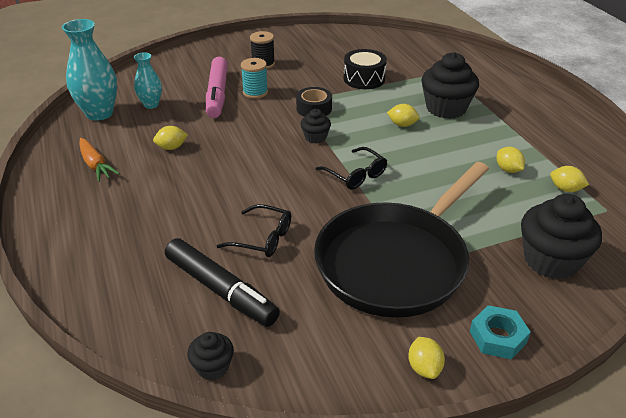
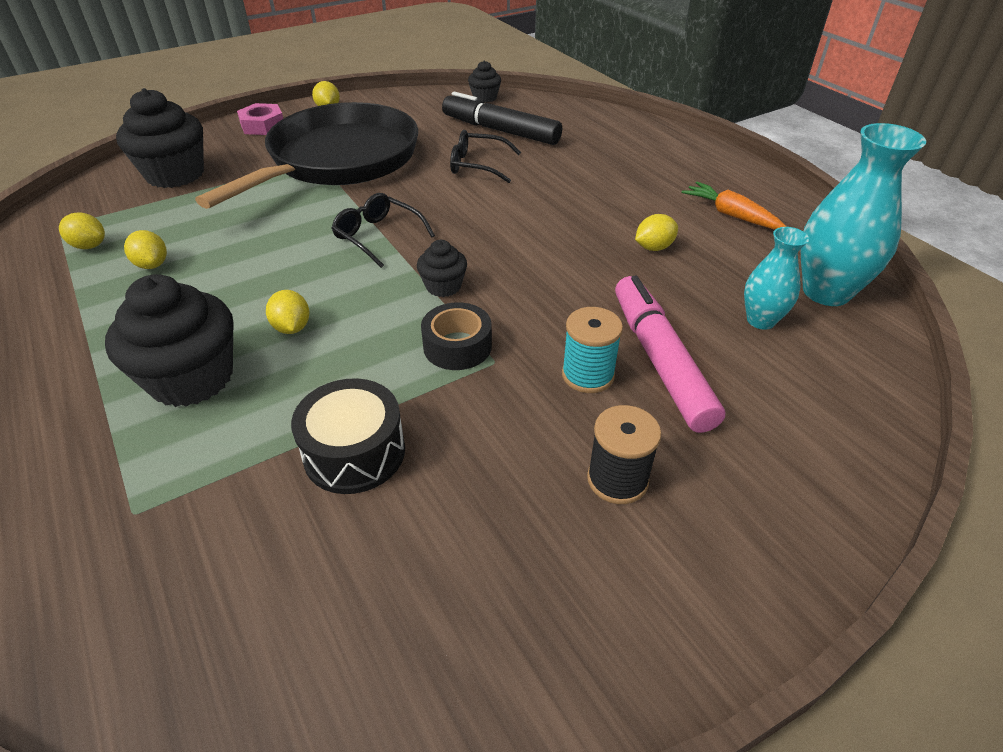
camera: 170 degrees right, 5 degrees up
(402, 125) = (292, 327): yellow lemon -> yellow lemon turned 60 degrees clockwise
(497, 337) = (263, 125): turquoise nut -> pink nut

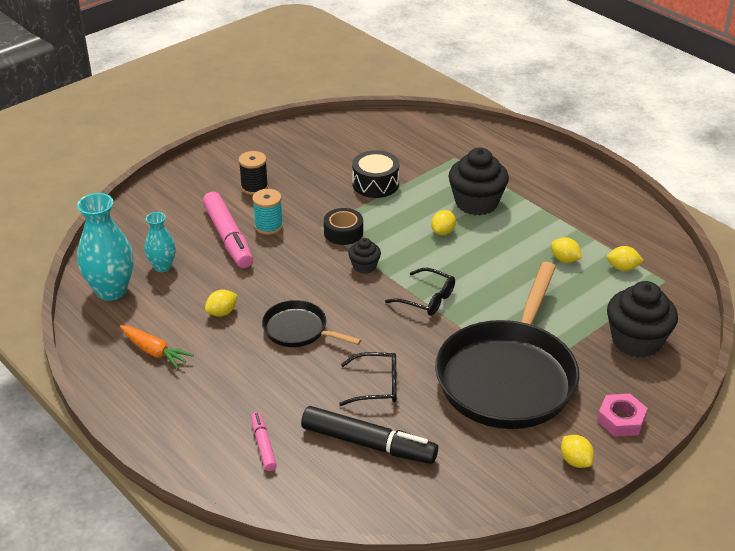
camera: 170 degrees right, 5 degrees down
(292, 327) = (443, 232): yellow lemon -> yellow lemon turned 60 degrees clockwise
(484, 98) = (404, 510): black cupcake -> none
(553, 219) = (298, 330): none -> black pan
(598, 137) = (263, 445): none -> pink marker

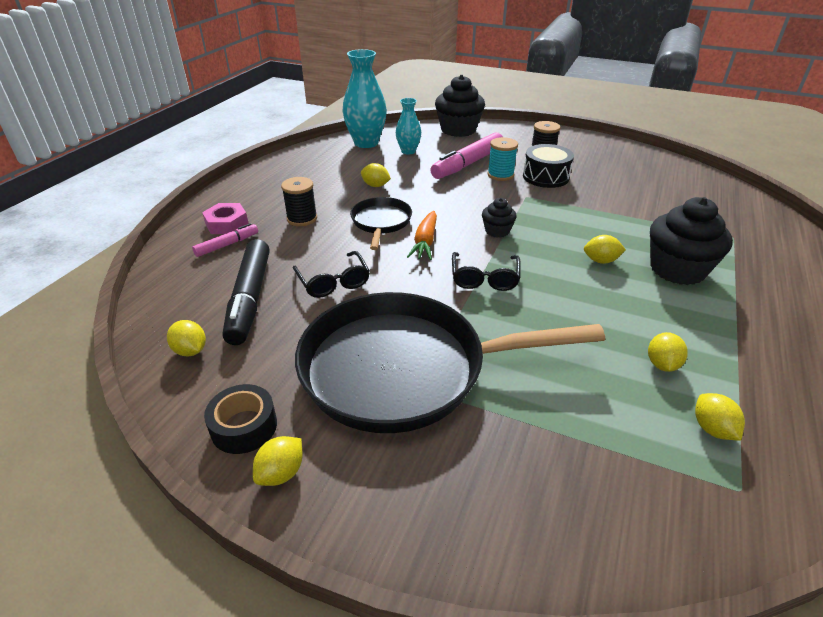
camera: 65 degrees right, 0 degrees up
(155, 352) = (312, 174): orange carrot -> orange carrot (425, 242)
(250, 381) = (302, 218): none -> black spool
(343, 232) = (532, 208): black tape -> black tape (244, 426)
(375, 184) = (623, 205): black drum -> black drum (545, 177)
(421, 492) = (190, 350): none -> yellow lemon
(621, 420) = (385, 507): pink nut -> pink nut (227, 224)
(636, 341) = (567, 485): black cupcake -> black cupcake (458, 130)

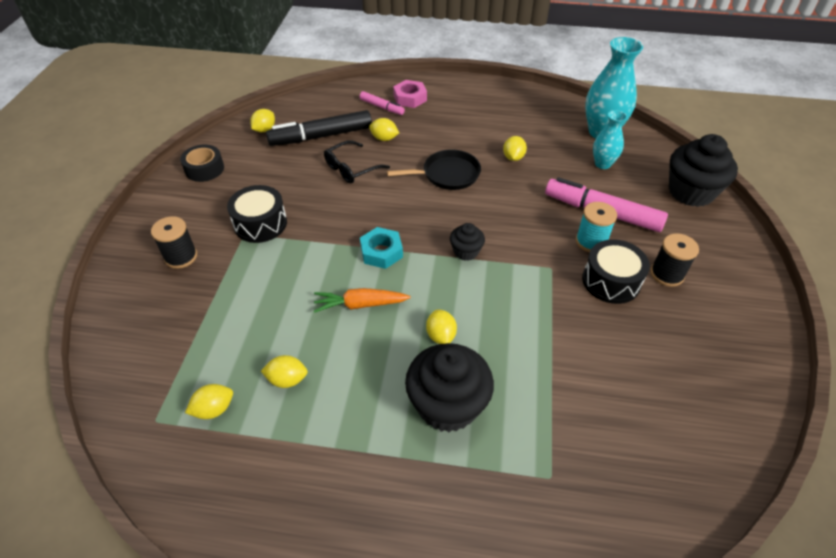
camera: 75 degrees right, 10 degrees up
(281, 473) = (172, 192): yellow lemon -> yellow lemon (384, 138)
(302, 218) = (434, 131): black spool -> black spool (181, 257)
(403, 369) = (260, 224): black pan -> black drum
(425, 242) = (426, 207): orange carrot -> orange carrot (360, 305)
(484, 279) = (381, 252): black glasses -> turquoise nut

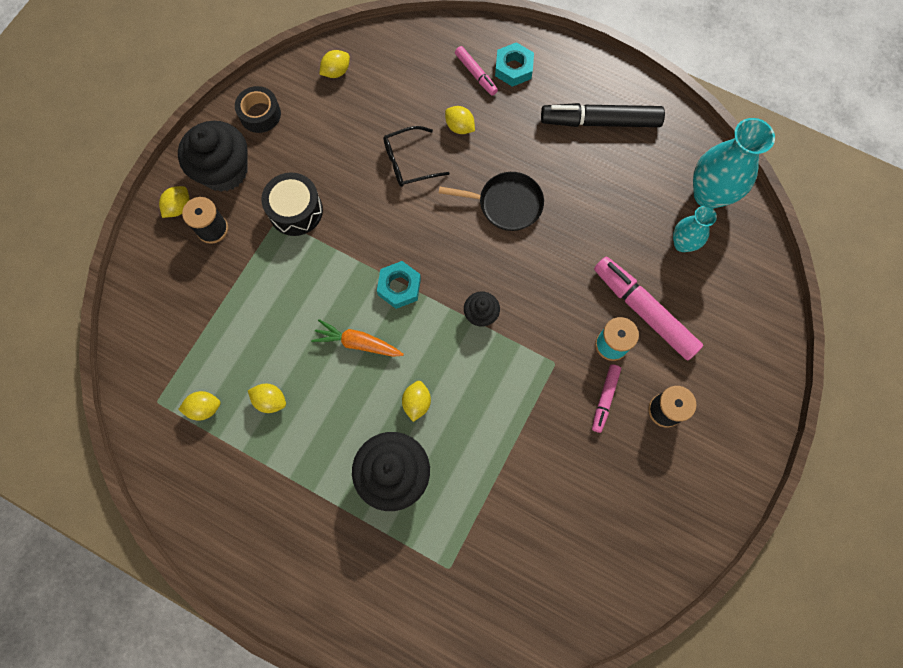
camera: 20 degrees right, 25 degrees up
(321, 136) = (393, 101): black marker -> black marker (600, 121)
(410, 98) = (513, 68): pink nut -> turquoise nut
(513, 157) = (588, 202): yellow lemon -> yellow lemon (179, 207)
(611, 281) = (605, 399): black drum -> pink marker
(691, 192) = (756, 316): black cupcake -> black cupcake (224, 170)

